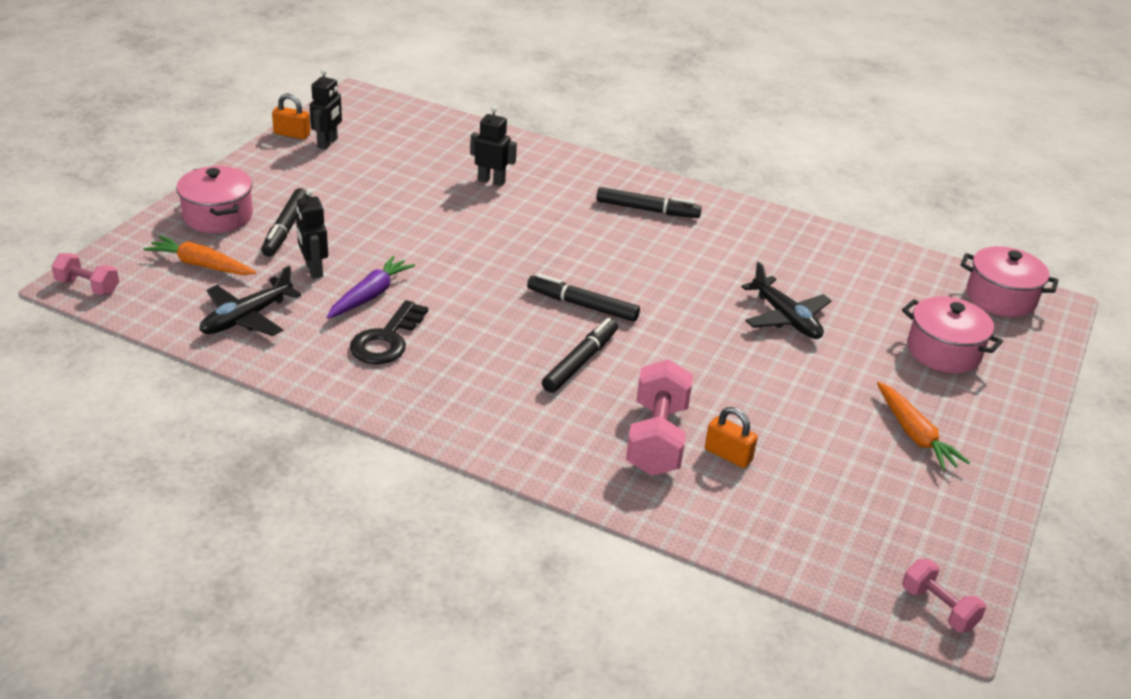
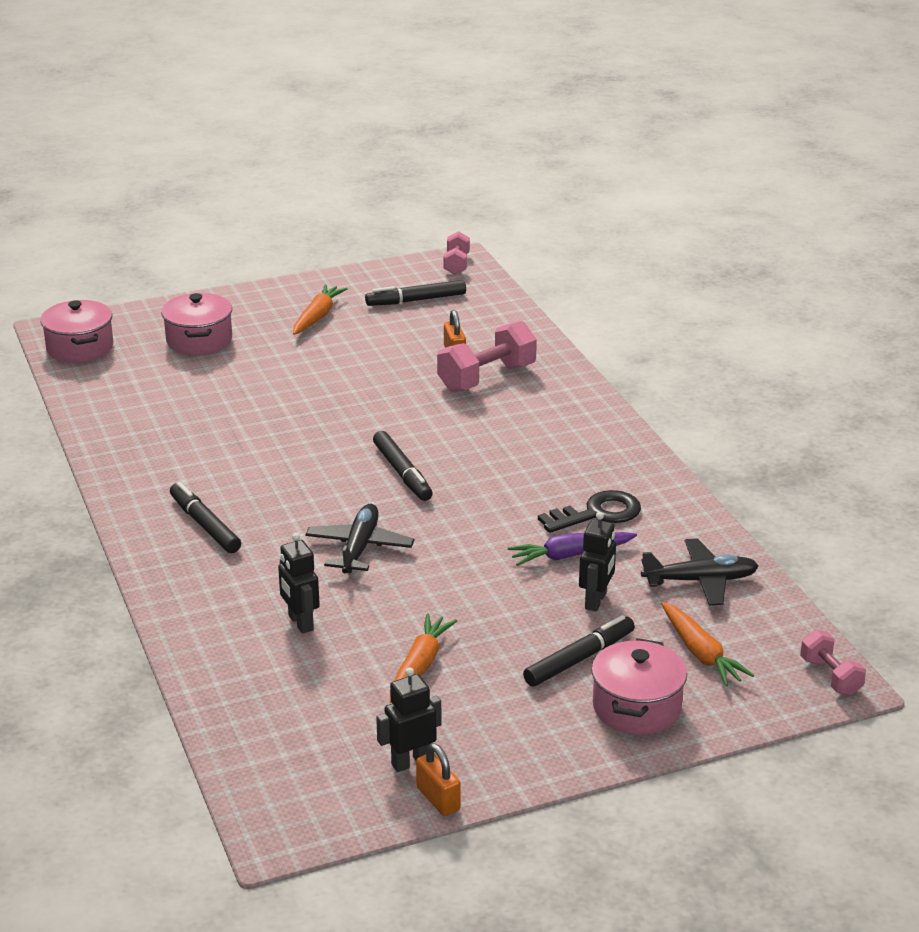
camera: 135 degrees left, 5 degrees down
(385, 187) = (419, 666): none -> orange carrot
(580, 362) = (467, 438): black marker -> black marker (416, 300)
(786, 318) = (263, 401): black plane -> black plane (359, 547)

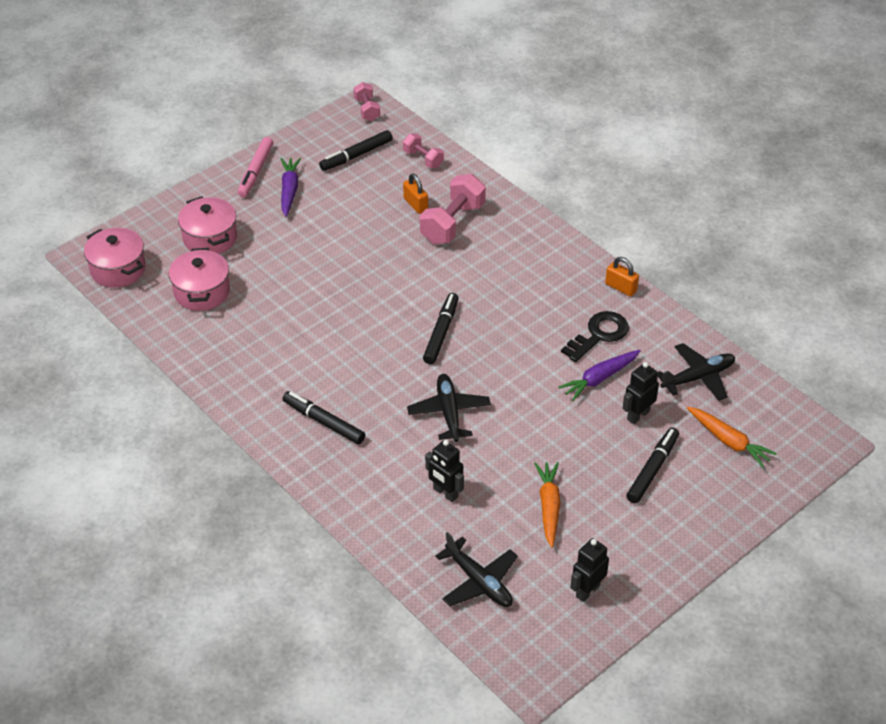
camera: 20 degrees left, 15 degrees up
(280, 719) = (479, 582): none -> black plane
(292, 294) = (256, 171): none -> pink marker
(317, 316) = (289, 190): orange carrot -> purple carrot
(402, 473) = (441, 333): black marker -> black marker turned 120 degrees counterclockwise
(438, 799) = (621, 615): orange padlock -> orange padlock (621, 287)
(596, 601) = (638, 415): black robot -> black robot turned 135 degrees counterclockwise
(636, 707) = (710, 500): pink pot -> pink pot (202, 292)
(830, 676) = (820, 437): pink dumbbell -> pink dumbbell (423, 159)

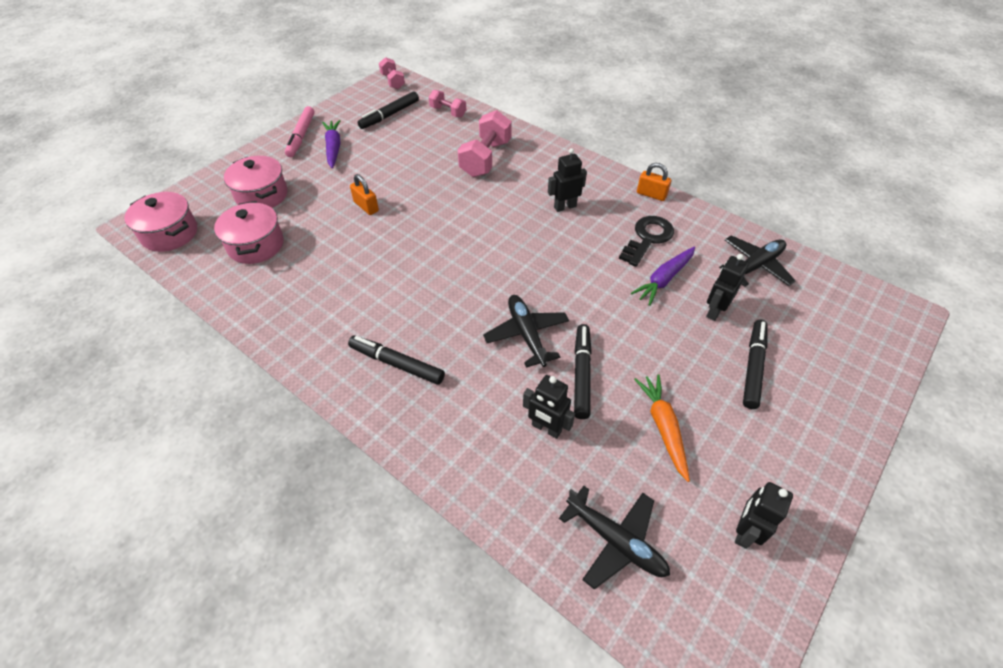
camera: 10 degrees left, 5 degrees up
(415, 204) = (449, 147): orange padlock -> orange padlock (366, 206)
(441, 333) = (498, 255): black marker -> black marker (581, 374)
(523, 290) = (565, 207): none -> black robot
(729, 441) = (813, 325): orange carrot -> none

